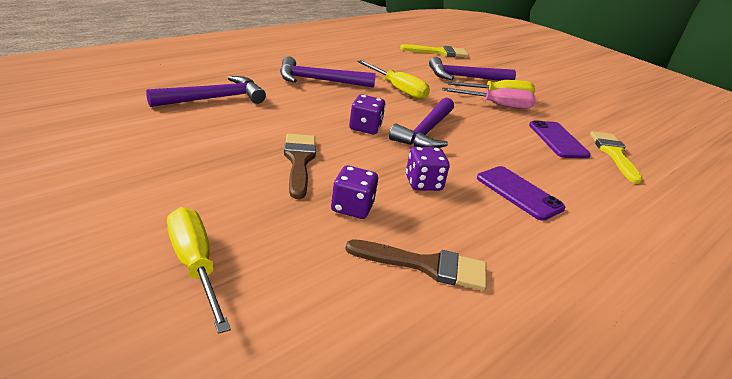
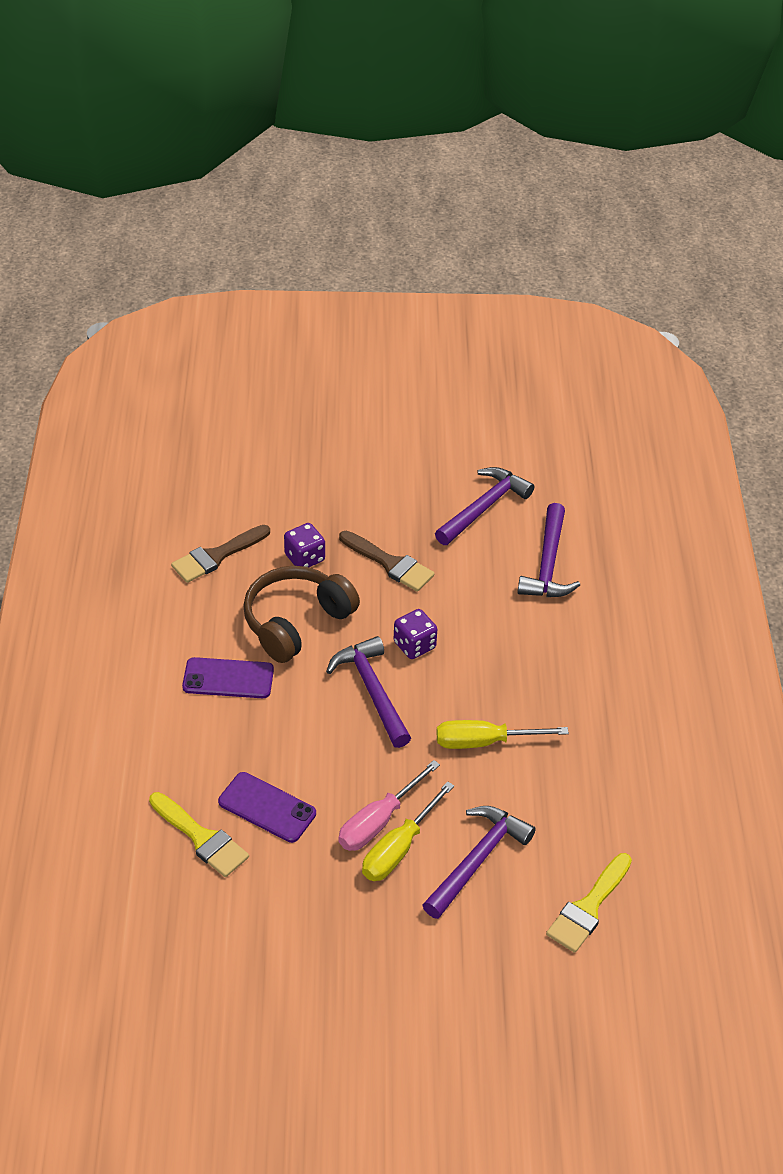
camera: 135 degrees right, 15 degrees up
(195, 265) = (314, 460): yellow screwdriver -> none
(319, 80) = (551, 676): purple hammer -> purple hammer (484, 507)
(423, 183) = (296, 622): purple dice -> brown headphones

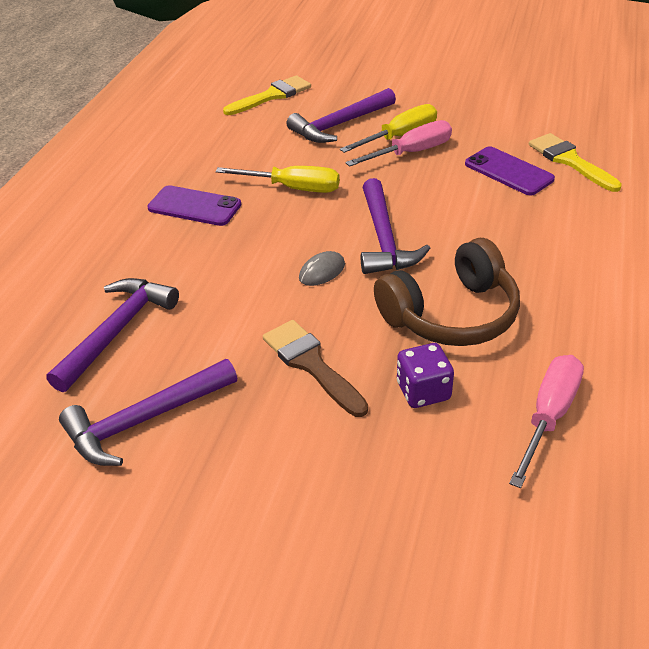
camera: 160 degrees left, 5 degrees down
(217, 556) = (549, 416): brown brush -> pink screwdriver
(228, 678) = (539, 270): purple phone -> purple phone (194, 206)
(414, 645) = (322, 271): purple dice -> grey mouse

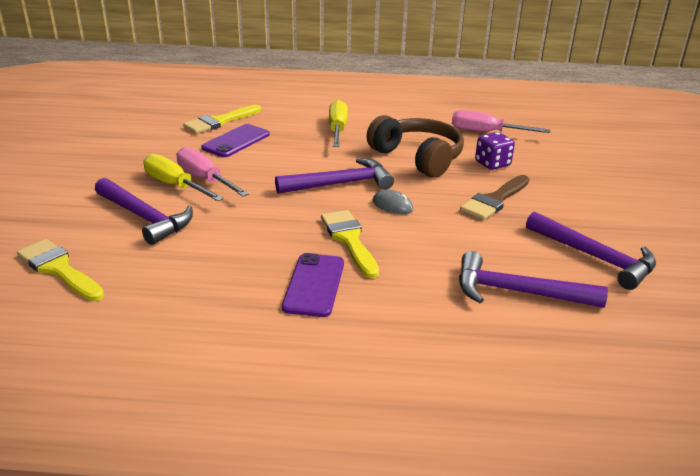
camera: 105 degrees left, 10 degrees down
(259, 233) = (349, 240): none -> yellow brush
(293, 188) = (271, 231): yellow screwdriver -> yellow screwdriver (337, 129)

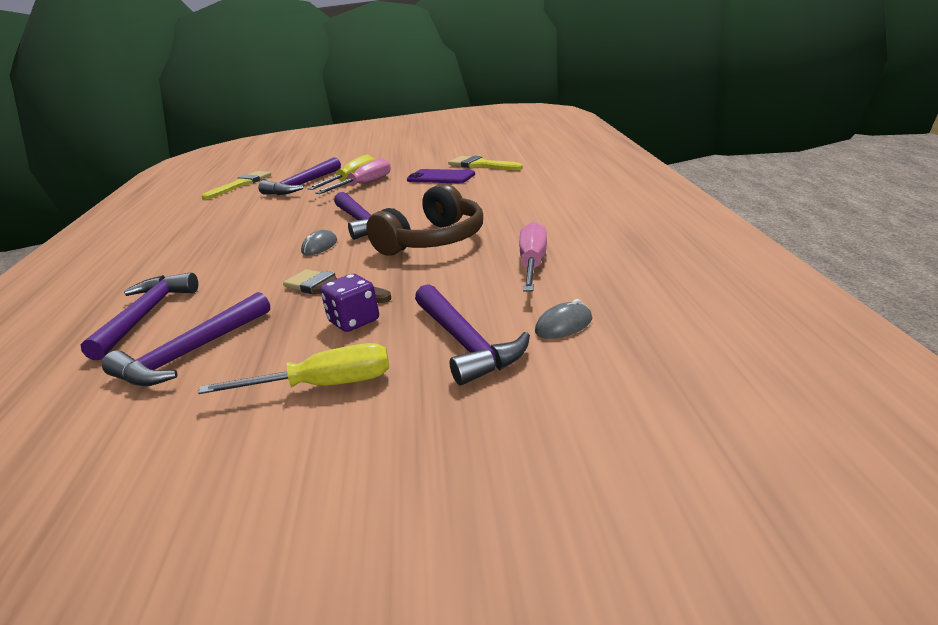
camera: 85 degrees right, 5 degrees down
(314, 285) = (194, 243): purple phone -> none
(337, 129) = (490, 200): yellow screwdriver -> yellow screwdriver (323, 386)
(349, 240) = (257, 242): yellow brush -> none
(492, 164) = (431, 278): purple dice -> purple dice (354, 321)
(575, 136) = (564, 325): none -> grey mouse
(592, 162) = (465, 343): none -> purple hammer

